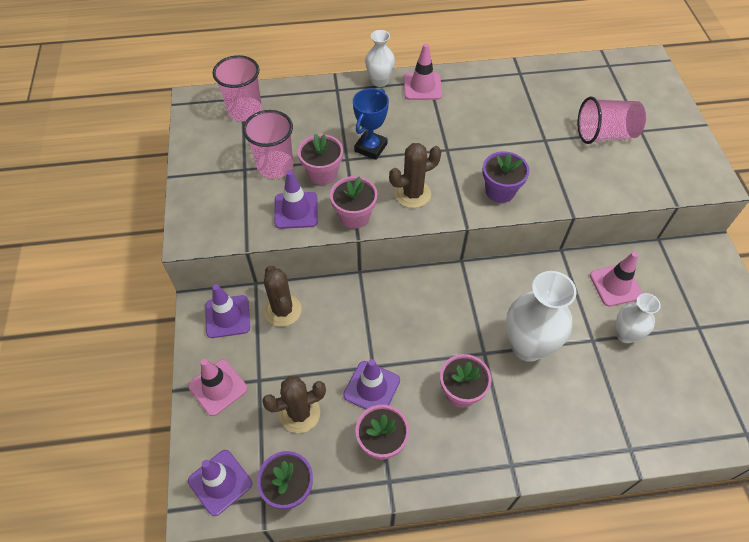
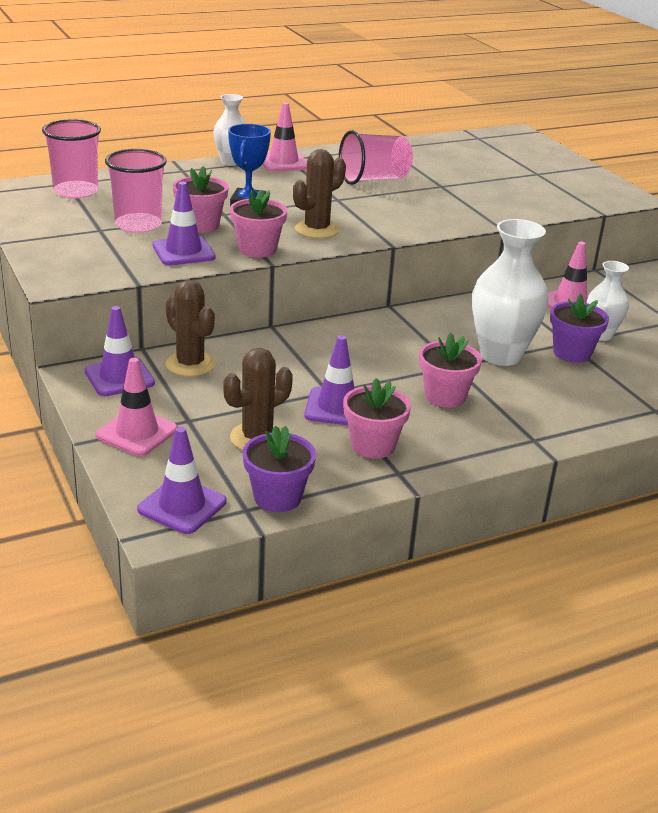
camera: 20 degrees left, 25 degrees down
(500, 191) = (414, 220): purple flower pot -> purple flower pot (572, 353)
(605, 134) = (502, 178): pink cup -> pink cup (374, 179)

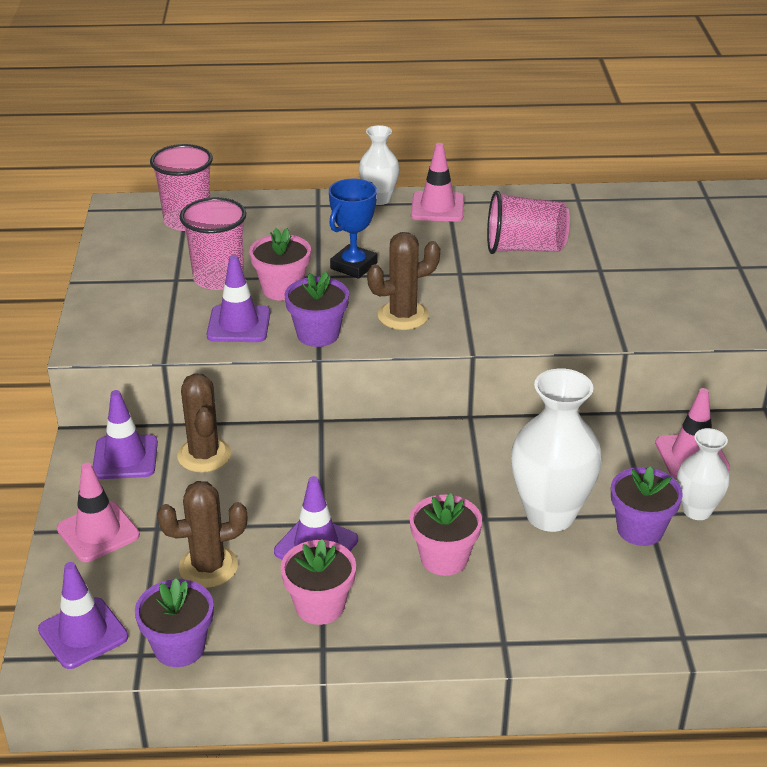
camera: 25 degrees right, 5 degrees up
(257, 249) = (318, 334): pink flower pot -> purple flower pot

